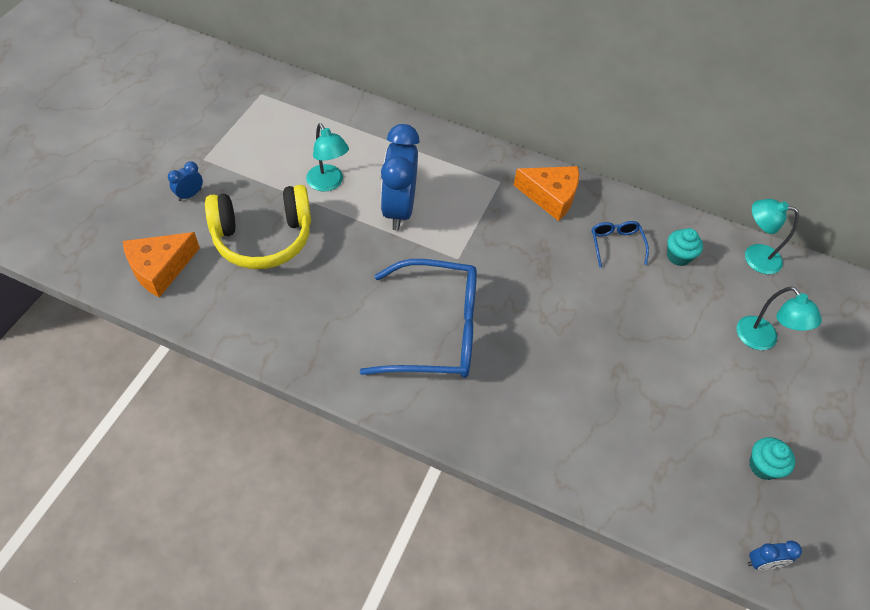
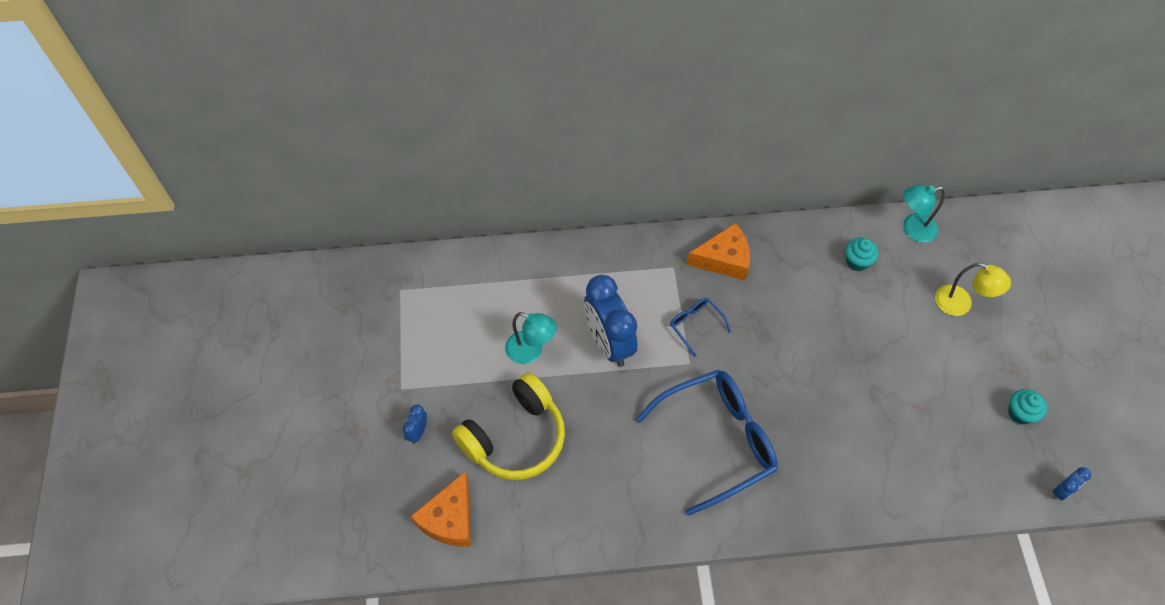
camera: 25 degrees left, 5 degrees up
(616, 244) = (803, 277): blue glasses -> blue glasses (695, 325)
(762, 340) = (960, 304): turquoise lamp -> yellow lamp

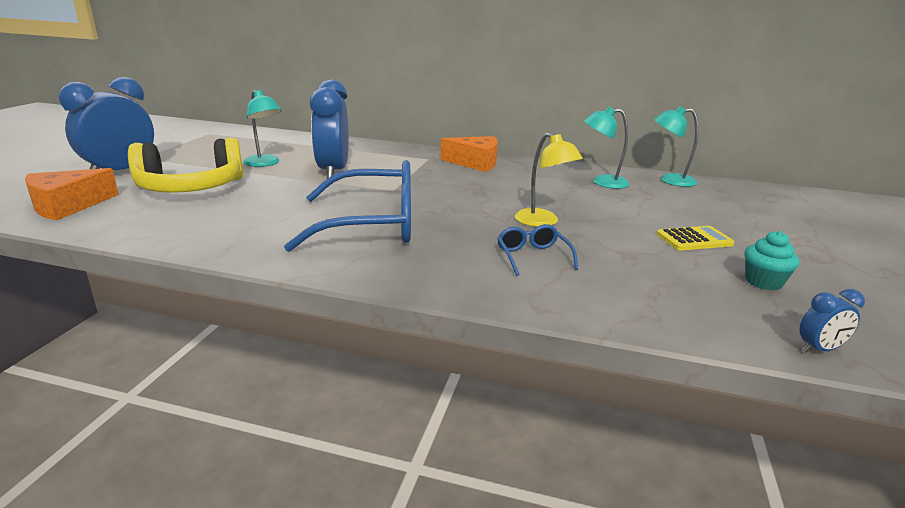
camera: 20 degrees right, 35 degrees down
(418, 432) = (120, 172): blue clock -> blue clock, size x2.33
(695, 325) = (419, 178): blue glasses -> blue glasses (532, 256)
(857, 261) = (602, 182): turquoise cupcake -> turquoise lamp
(960, 304) = (706, 215): yellow lamp -> yellow lamp (543, 222)
(961, 359) = (694, 239): none -> yellow calculator

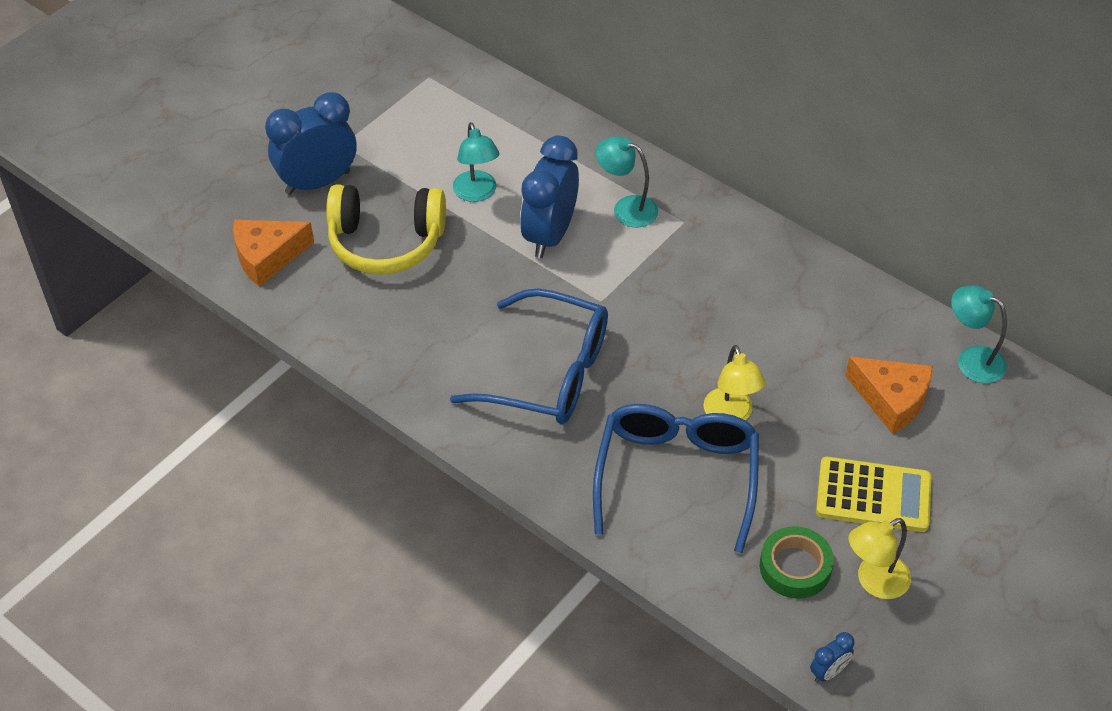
camera: 25 degrees right, 25 degrees up
(475, 163) = (739, 249): orange cheese -> orange cheese (891, 400)
(532, 256) = (677, 476): blue glasses -> blue glasses, size x2.23
(602, 182) = (873, 343): turquoise lamp -> turquoise lamp (626, 208)
(692, 287) = (795, 567): none -> green tape
(694, 239) = (873, 495): yellow calculator -> yellow calculator, size x1.55
(763, 282) = (874, 582): turquoise cupcake -> yellow lamp
(819, 349) = (828, 672): blue clock -> blue clock turned 45 degrees counterclockwise

